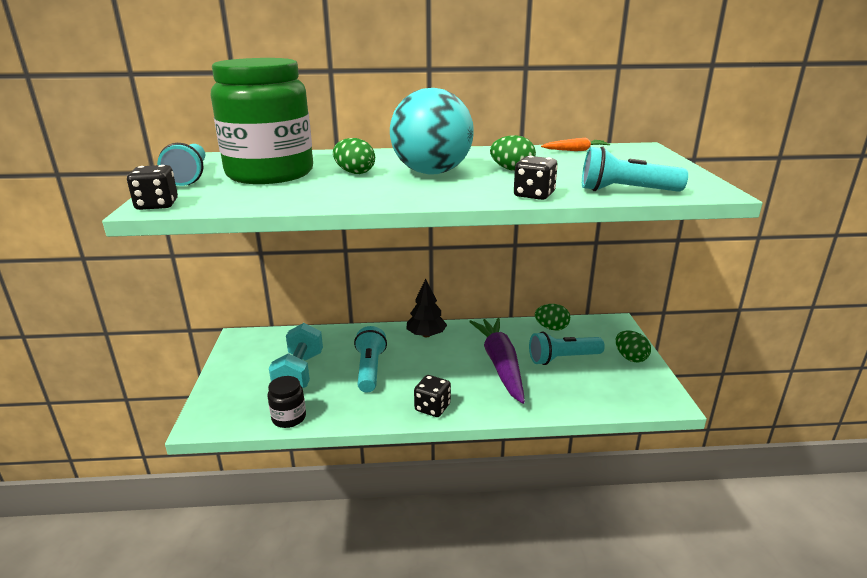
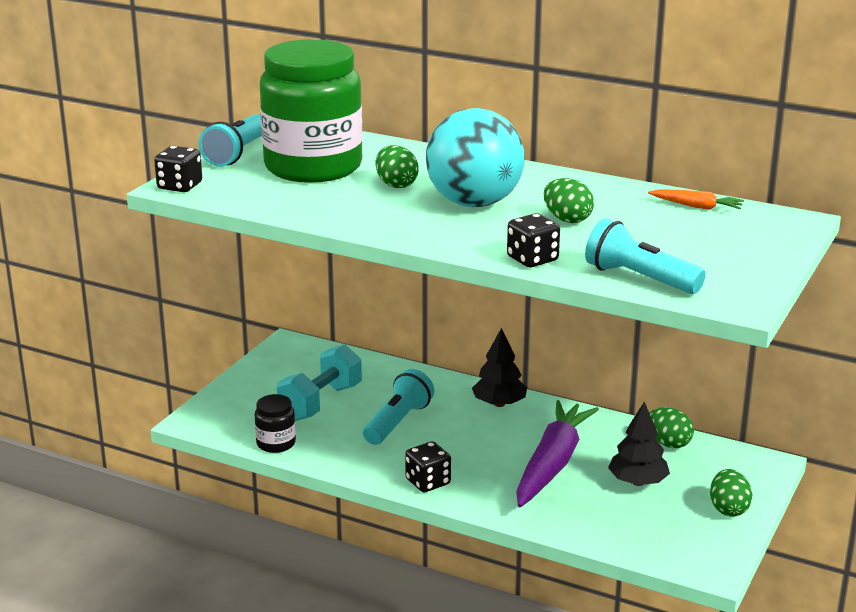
camera: 30 degrees right, 0 degrees up
(562, 358) = (637, 482): turquoise flashlight -> black tree

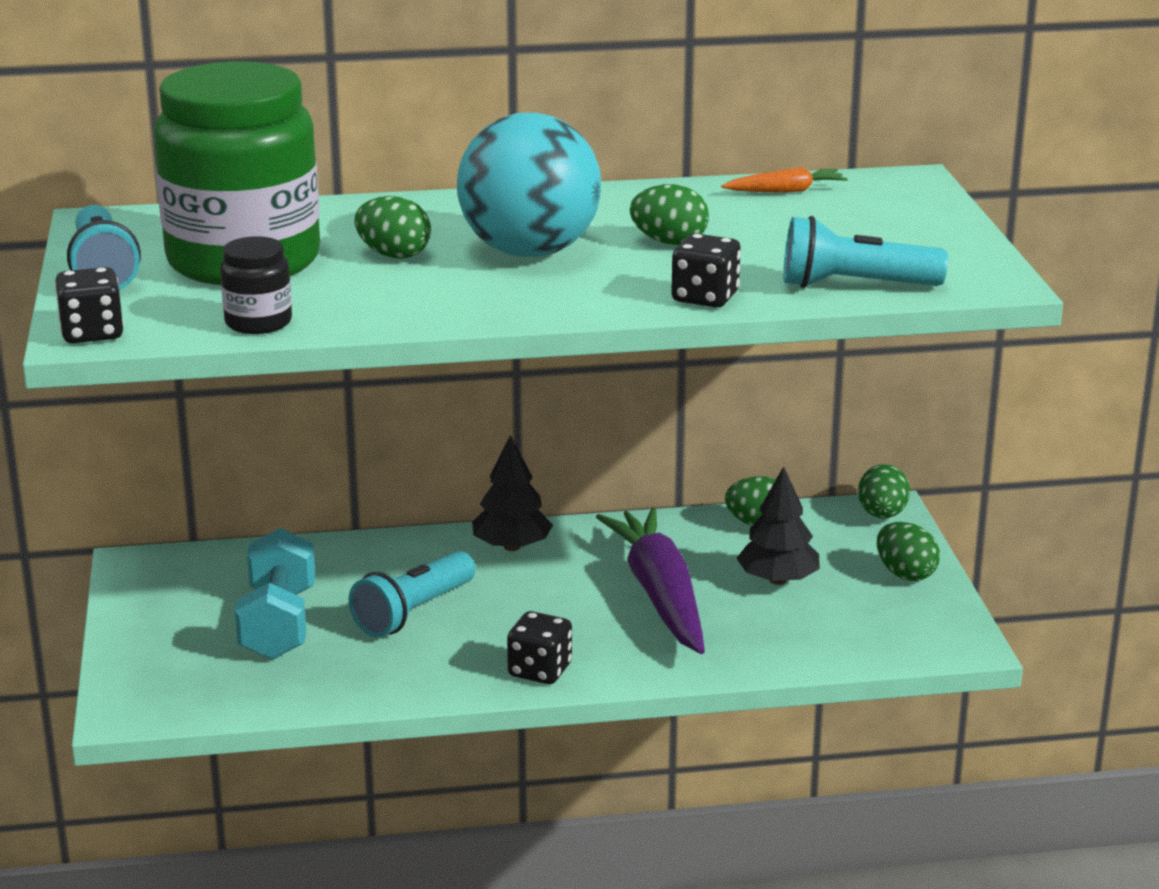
camera: 35 degrees left, 0 degrees up
(276, 443) = (282, 697): black jar -> black jar (258, 322)
(398, 422) = (413, 612): turquoise flashlight -> turquoise flashlight turned 135 degrees counterclockwise
(760, 465) = (882, 515): none -> green egg

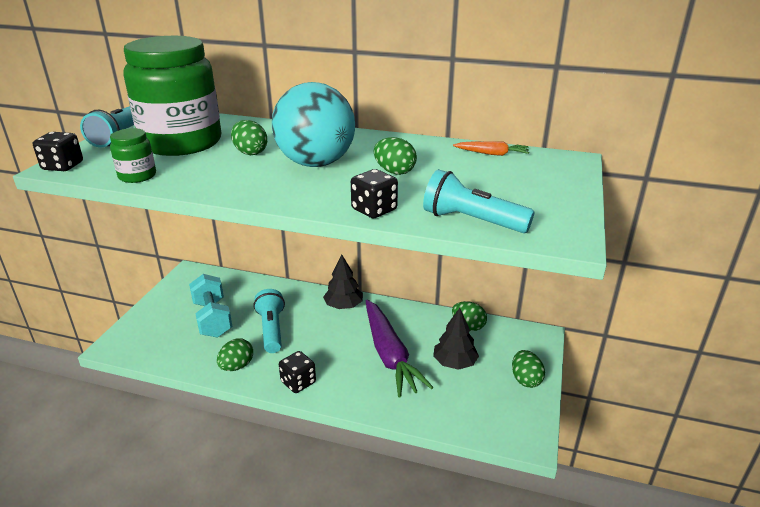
camera: 25 degrees right, 5 degrees up
(258, 322) = (137, 176): black jar -> green jar
(278, 624) = (213, 319): turquoise dumbbell -> turquoise dumbbell turned 45 degrees counterclockwise
(413, 612) = (271, 329): turquoise flashlight -> turquoise flashlight turned 105 degrees clockwise
(660, 595) = (389, 354): purple carrot -> purple carrot turned 150 degrees clockwise
(882, 515) = (536, 338): green egg -> green egg (237, 366)

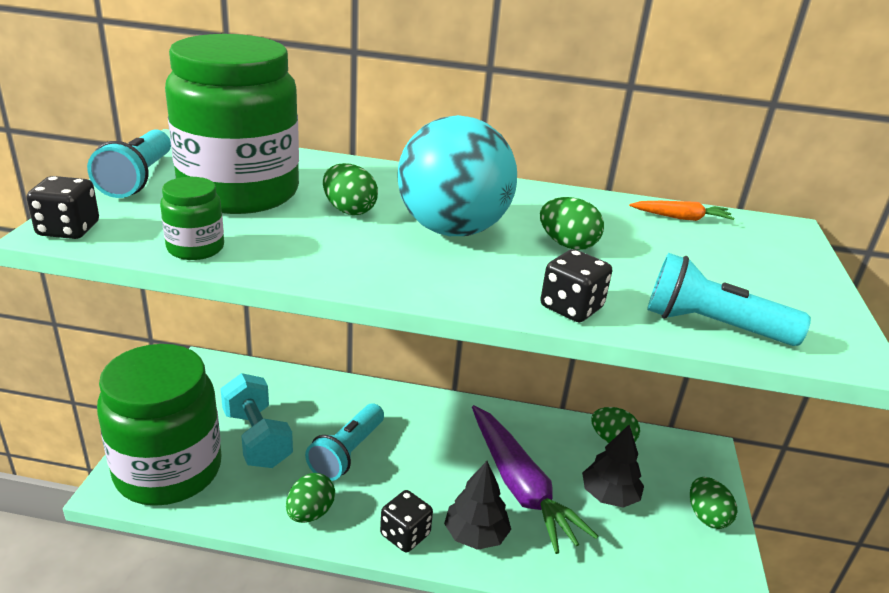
camera: 10 degrees left, 0 degrees up
(149, 337) = (168, 470): none -> green jar
(271, 329) = (347, 453): turquoise flashlight -> turquoise flashlight turned 135 degrees counterclockwise
(343, 306) = (438, 413): black tree -> black tree (475, 534)

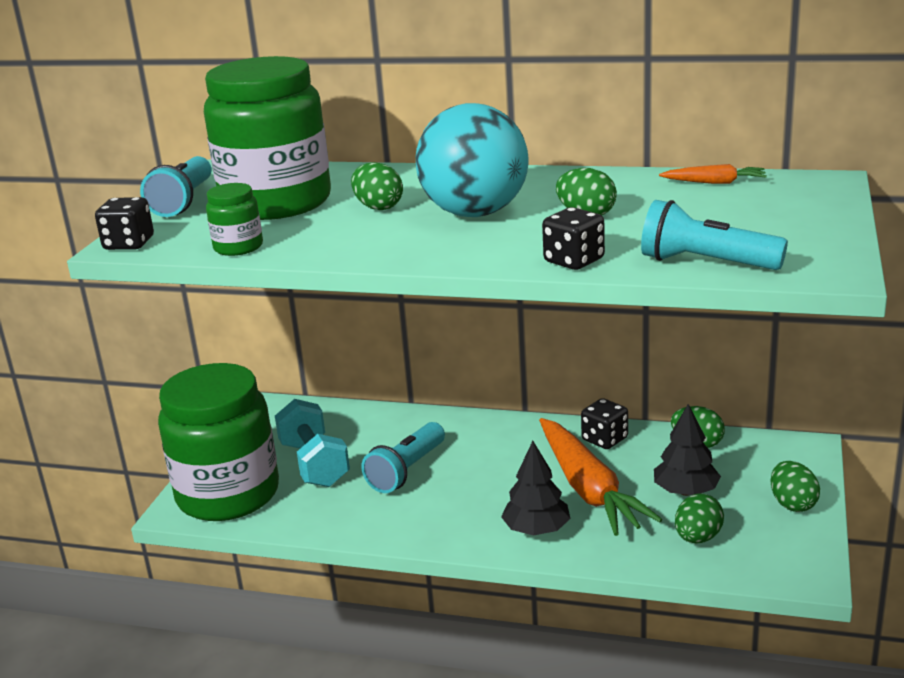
camera: 10 degrees right, 5 degrees down
(310, 513) = (368, 520): green egg -> green egg (697, 538)
(405, 534) = (463, 533): black dice -> black dice (604, 439)
(520, 486) = (588, 488): purple carrot -> orange carrot

